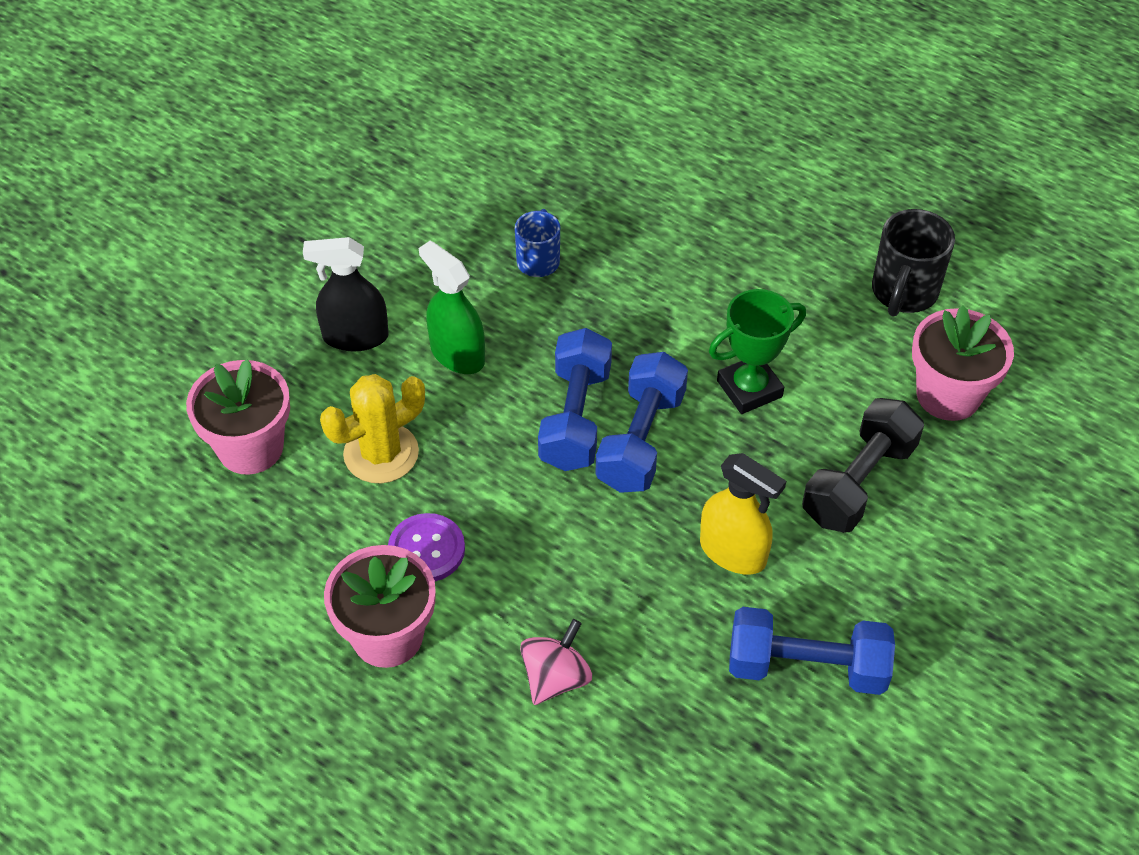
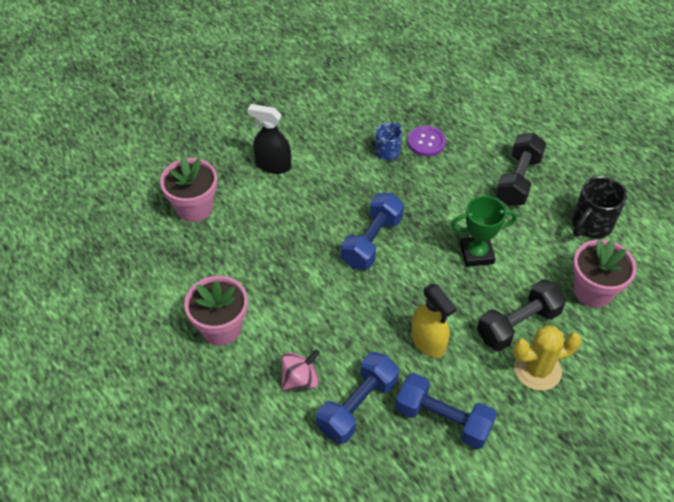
camera: 20 degrees right, 0 degrees up
(381, 453) = (260, 230): yellow cactus -> yellow cactus (537, 369)
(426, 549) = (261, 288): purple button -> purple button (426, 142)
(457, 354) = (322, 189): green spray bottle -> none
(641, 440) = (403, 264): blue dumbbell -> blue dumbbell (357, 406)
(764, 251) = (518, 180): none -> black dumbbell

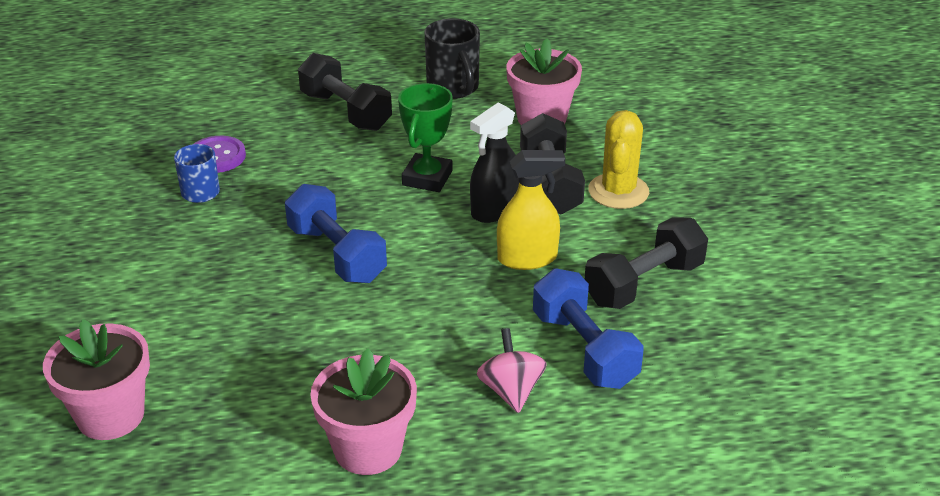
camera: 65 degrees left, 15 degrees down
(273, 165) = (112, 304): black spray bottle -> black spray bottle (494, 209)
(443, 419) = (644, 283): blue dumbbell -> black dumbbell

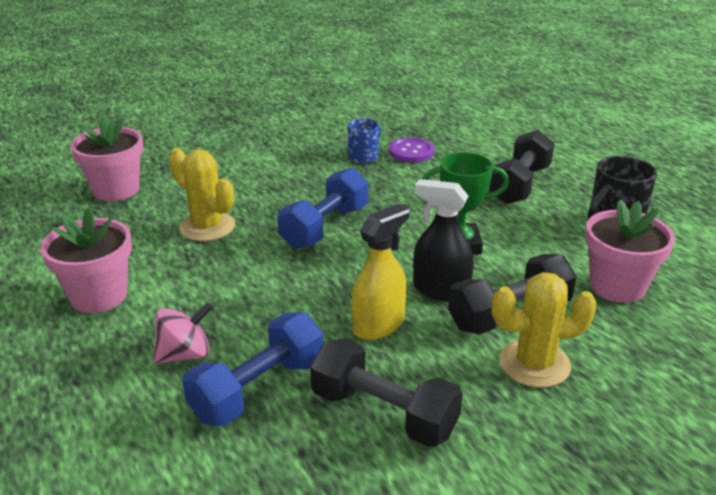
camera: 70 degrees right, 5 degrees down
(273, 343) = (207, 227): none -> yellow cactus
(527, 258) = (378, 325): yellow spray bottle -> yellow spray bottle turned 105 degrees counterclockwise

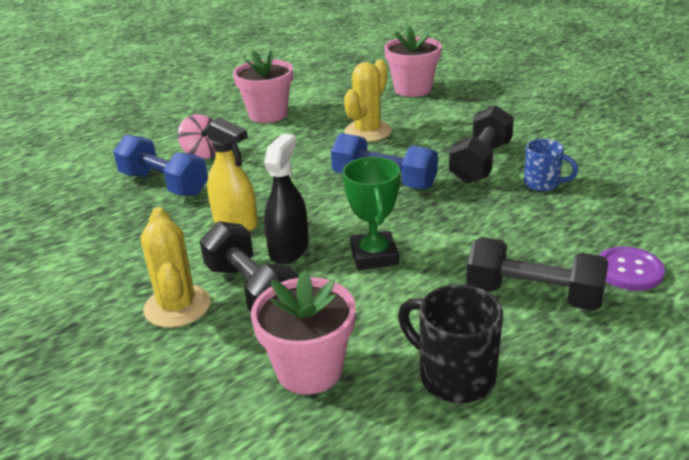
camera: 85 degrees right, 0 degrees up
(383, 413) = (130, 234): black dumbbell -> black dumbbell (481, 162)
(411, 152) = (576, 211): purple button -> purple button (629, 270)

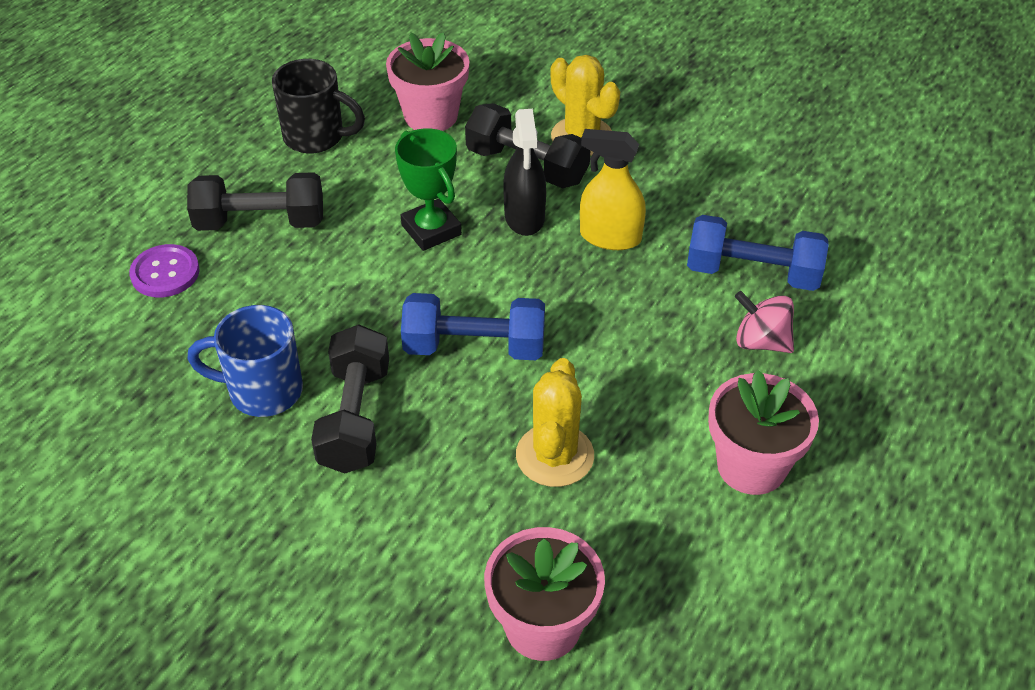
camera: 155 degrees right, 15 degrees up
(543, 184) = (262, 391): blue mug -> blue mug, size x1.53

